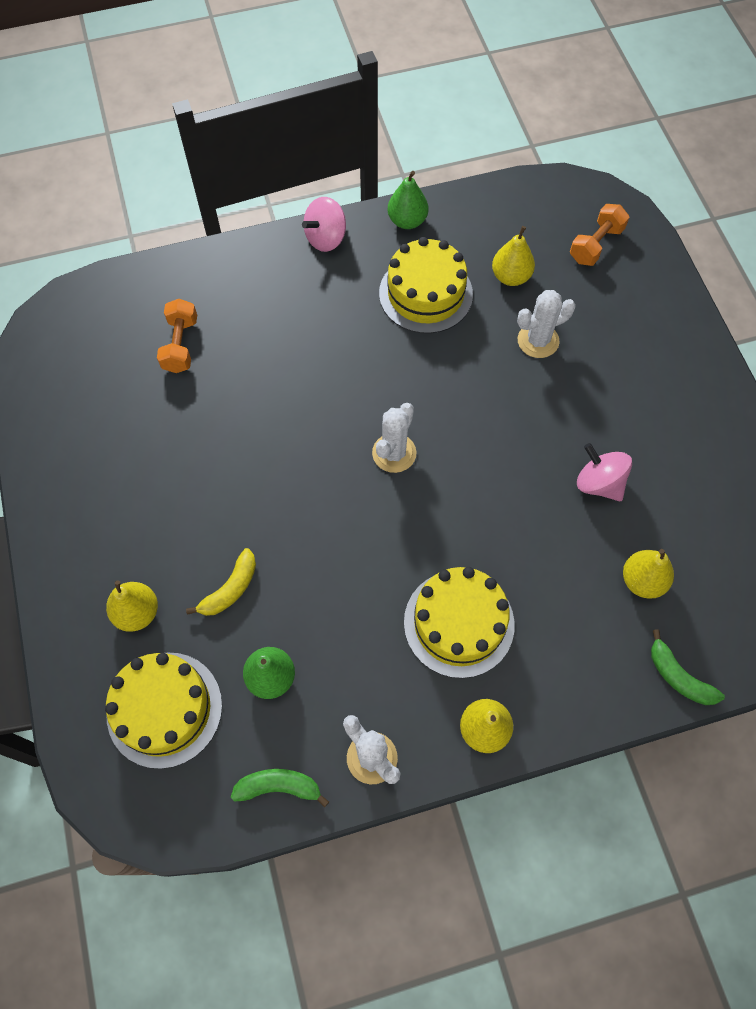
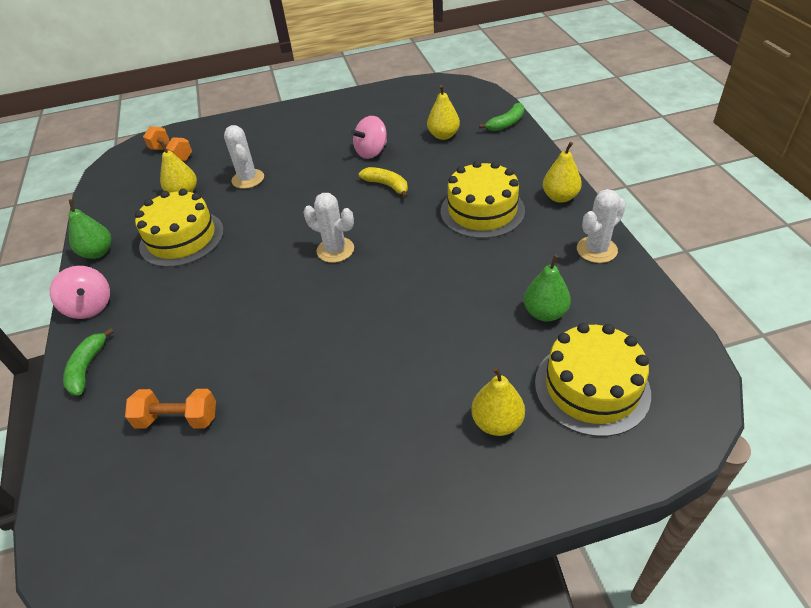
camera: 85 degrees left, 20 degrees down
(230, 589) = (465, 348): yellow banana -> yellow banana (387, 185)
(279, 787) = (637, 301): green banana -> green banana (87, 367)

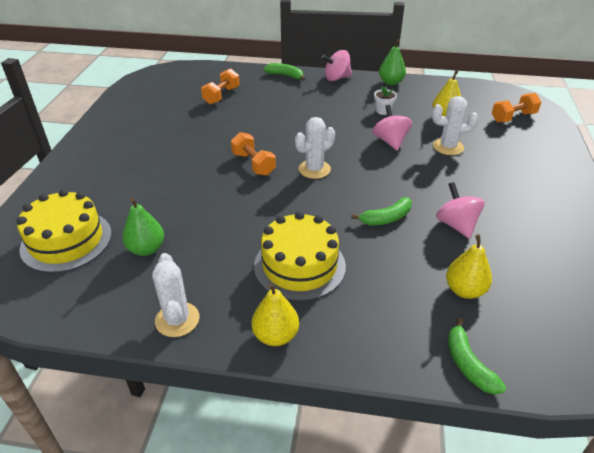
camera: 110 degrees right, 5 degrees down
(182, 238) = (383, 111): yellow cake -> white flower pot
(252, 215) = (390, 141): none -> pink spinning top
(351, 300) = (253, 164): none -> orange dumbbell
(387, 185) = (386, 218): yellow banana -> green banana
(497, 422) = (95, 191): yellow pear -> none

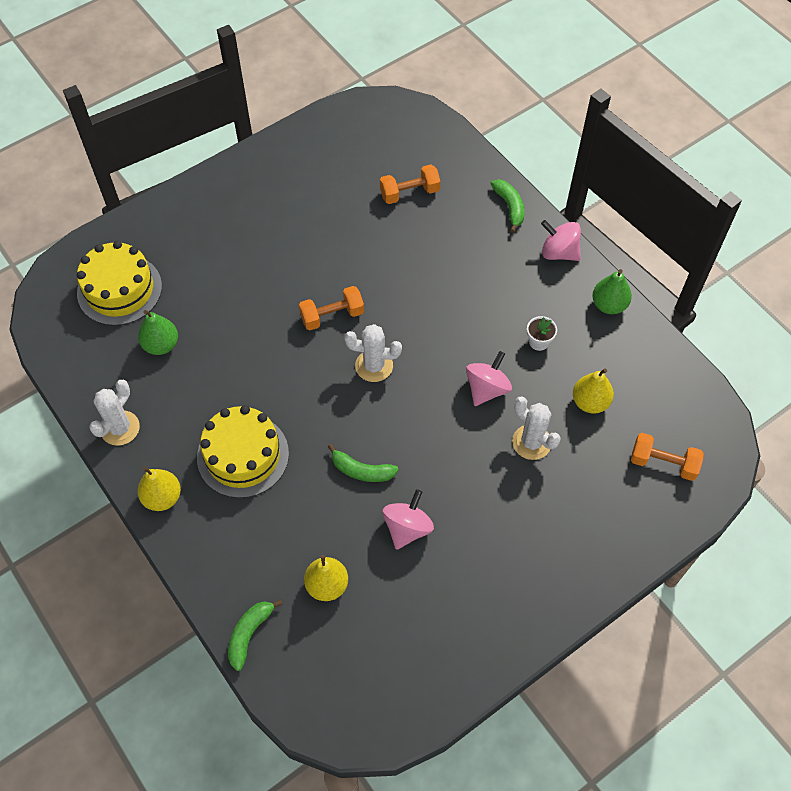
camera: 45 degrees right, 20 degrees up
(253, 164) = (332, 316): orange dumbbell -> orange dumbbell turned 60 degrees clockwise

